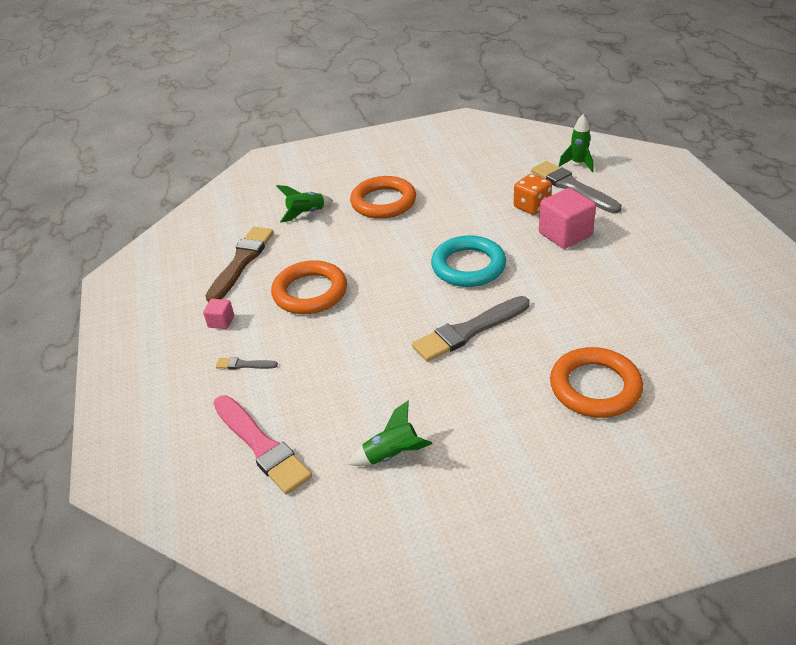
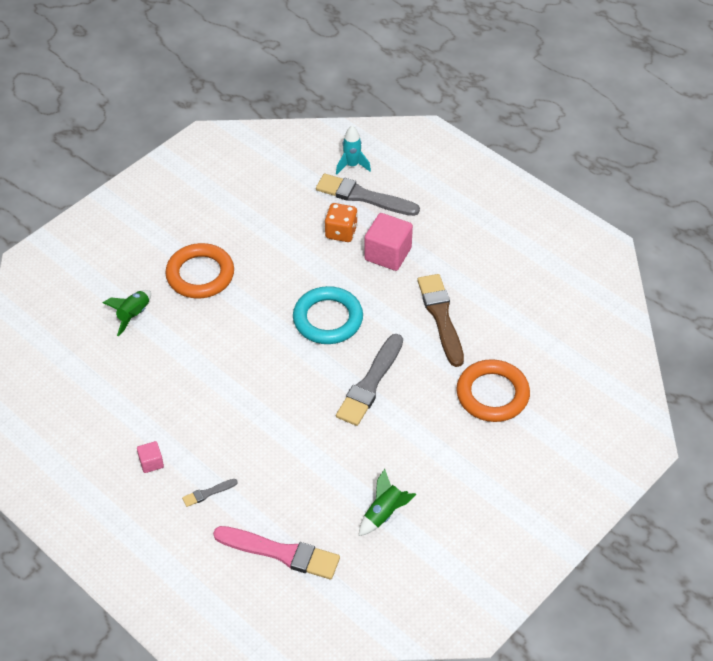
camera: 35 degrees left, 10 degrees up
(241, 262) = (115, 395): brown brush -> brown brush (441, 317)
(310, 292) = (208, 400): orange ring -> none
(578, 164) = (352, 165): green rocket -> turquoise rocket

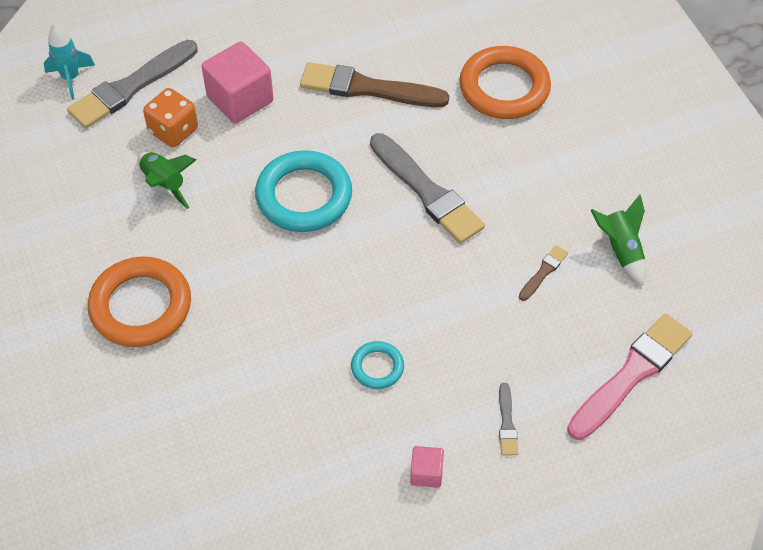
camera: 65 degrees left, 5 degrees up
(133, 315) = (161, 410): green rocket -> green rocket (164, 184)
(215, 409) = (377, 367): none -> turquoise ring
(339, 473) = (543, 272): none -> brown brush

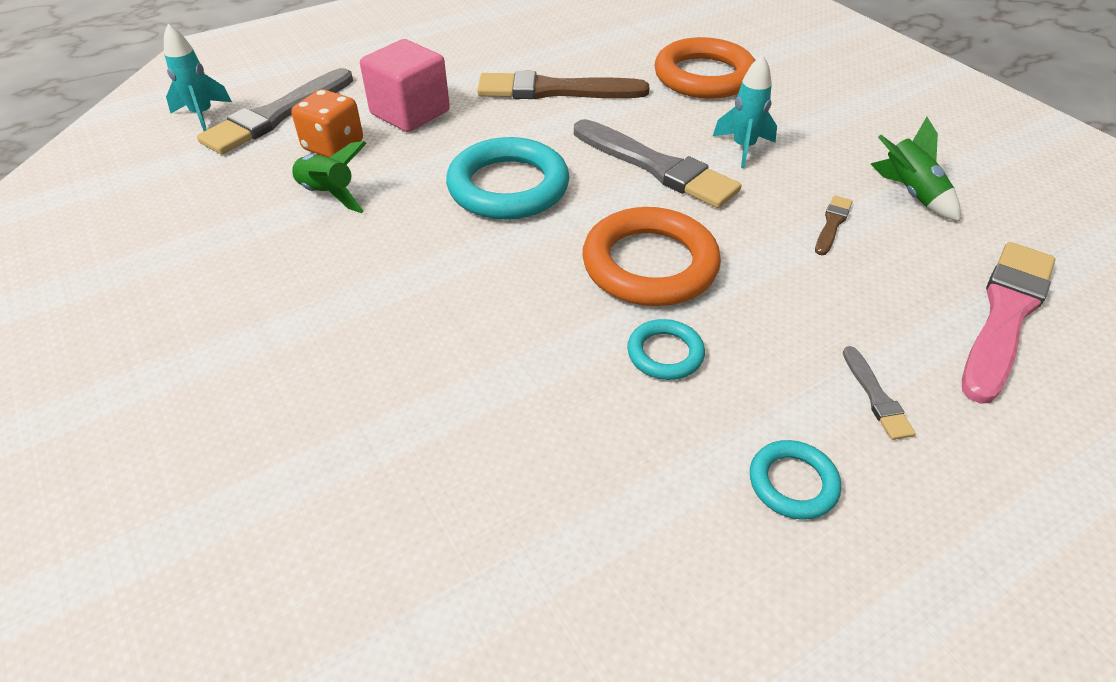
camera: 10 degrees left, 10 degrees down
(141, 306) = (308, 326): orange ring -> orange ring (649, 264)
(426, 473) = (793, 483): pink cube -> turquoise ring
(505, 181) = (743, 148): none -> turquoise rocket

